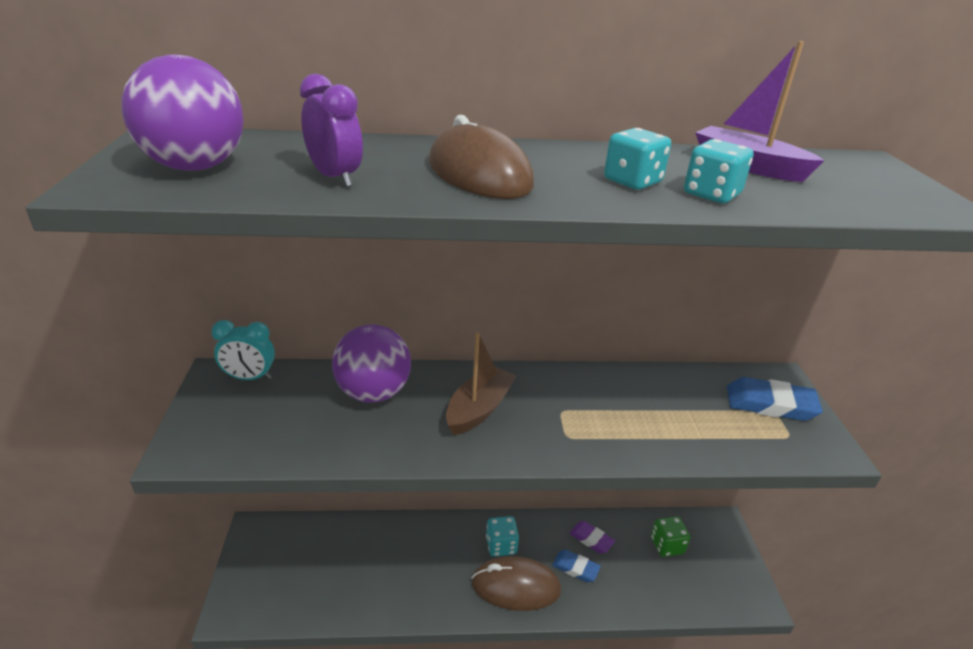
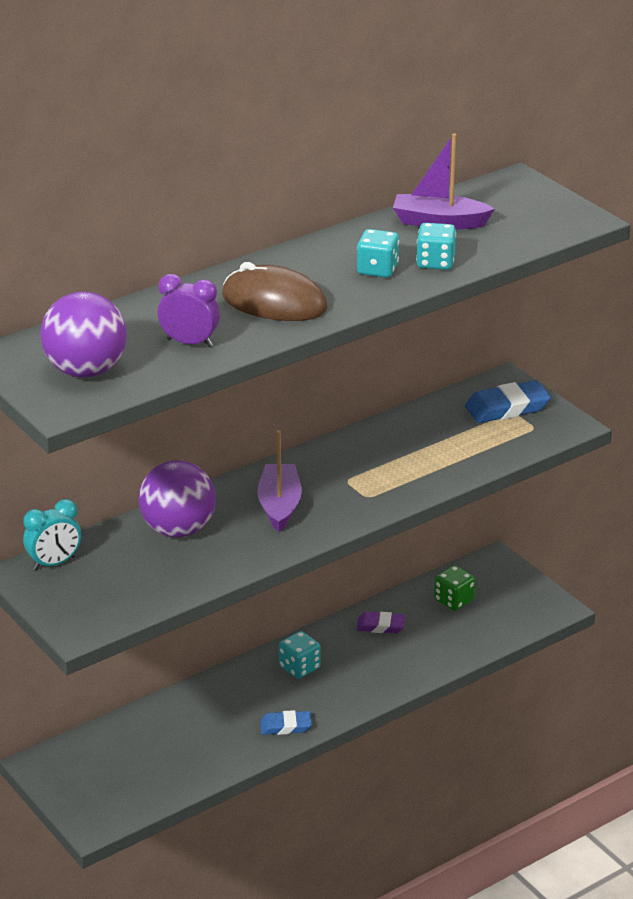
camera: 30 degrees left, 0 degrees up
(479, 409) = (279, 505): brown boat -> purple boat
(516, 586) = (340, 691): brown mouse -> none
(575, 568) = (383, 654): blue eraser -> blue eraser (286, 726)

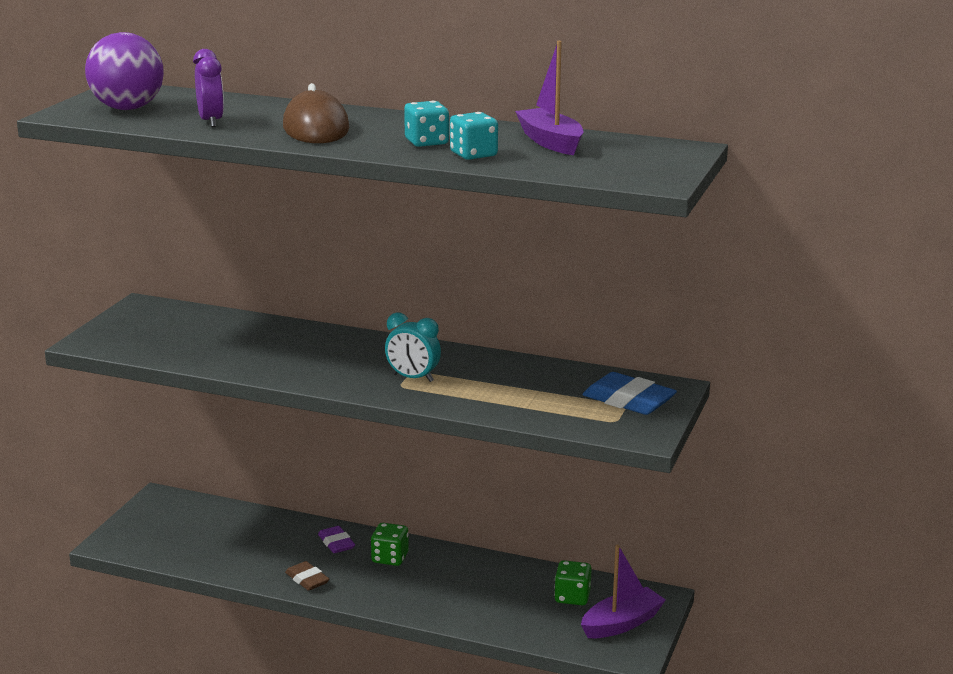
camera: 55 degrees right, 10 degrees down
(54, 563) = (166, 310): turquoise clock -> turquoise clock (413, 378)
(178, 530) = (260, 334): purple ball -> none
(279, 505) = (341, 358): purple boat -> purple boat (621, 623)
(286, 726) = (307, 579): blue eraser -> brown eraser
(299, 667) = (390, 558): turquoise dice -> green dice
(381, 626) = (491, 575): purple eraser -> purple eraser (336, 543)

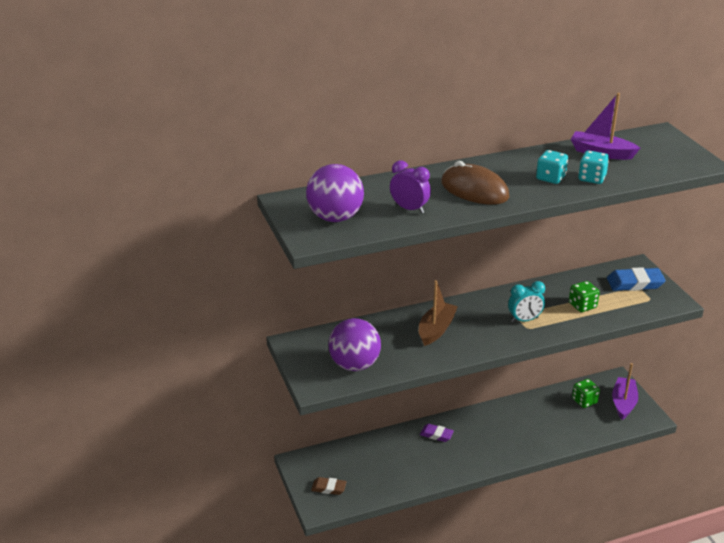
camera: 40 degrees left, 10 degrees up
(158, 342) = (354, 365): none -> purple ball
(299, 348) = (436, 329): none -> brown boat
(307, 579) = (456, 465): brown eraser -> brown eraser (328, 488)
(390, 558) = (475, 428): green dice -> green dice (582, 305)

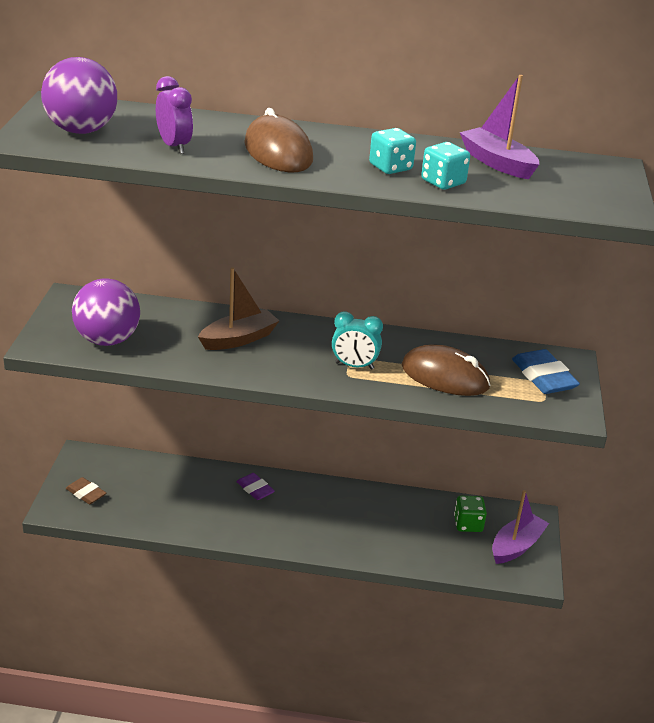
camera: 25 degrees right, 0 degrees up
(582, 305) = (445, 376): green dice -> brown mouse
(635, 283) = (543, 377): blue eraser -> blue eraser turned 45 degrees clockwise

